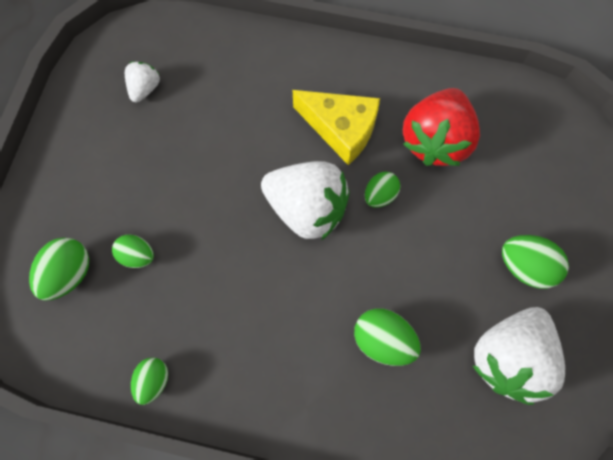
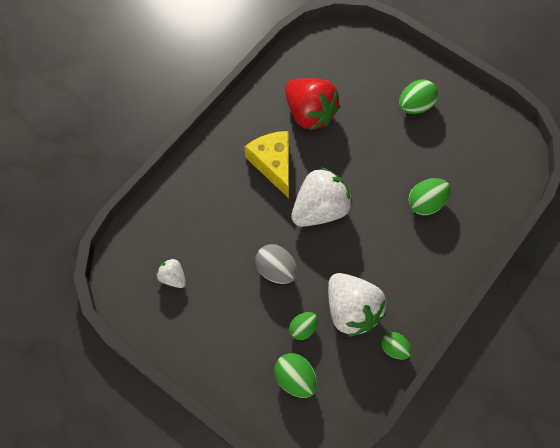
camera: 65 degrees left, 5 degrees down
(201, 192) = (276, 270): none -> grey egg
(341, 129) = (273, 164): yellow cheese -> yellow cheese turned 75 degrees counterclockwise
(380, 195) = (332, 162): green egg -> none
(508, 357) = (464, 141): white strawberry -> white strawberry (352, 310)

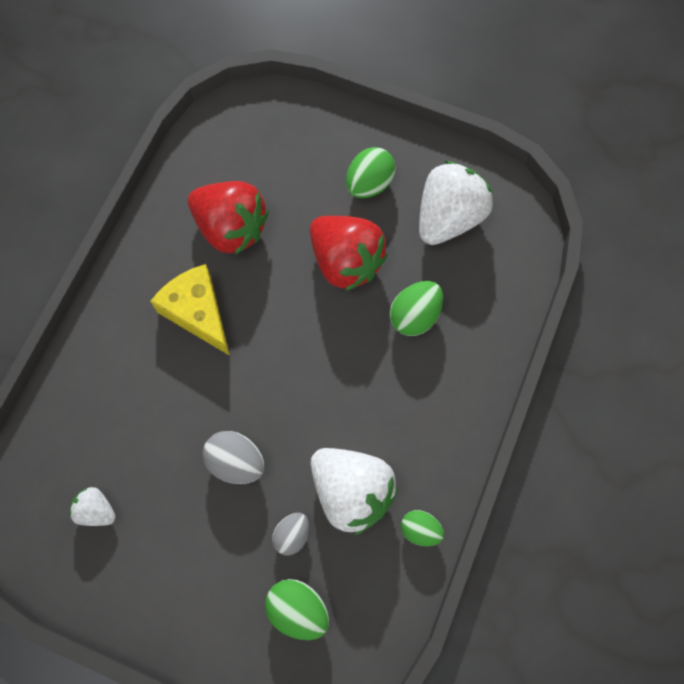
camera: 15 degrees left, 5 degrees up
(303, 328) = (292, 535): green egg -> grey egg
(320, 209) = (276, 360): white strawberry -> white strawberry (448, 218)
(385, 155) = (346, 262): none -> red strawberry

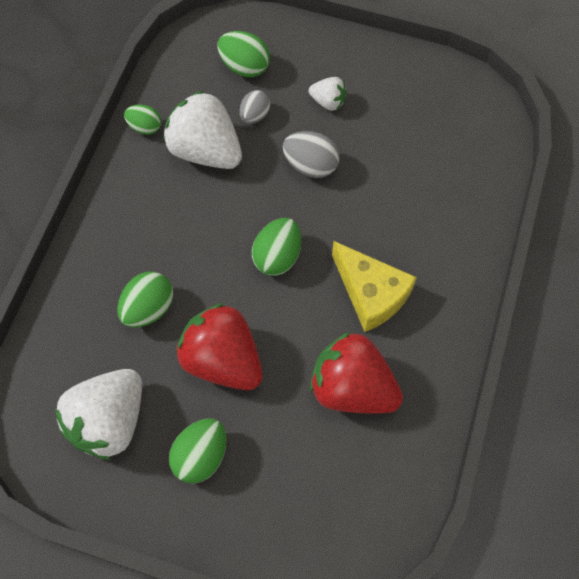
camera: 175 degrees right, 5 degrees down
(96, 510) = (425, 120): white strawberry -> white strawberry (328, 102)
(284, 358) = (277, 256): none -> green egg

